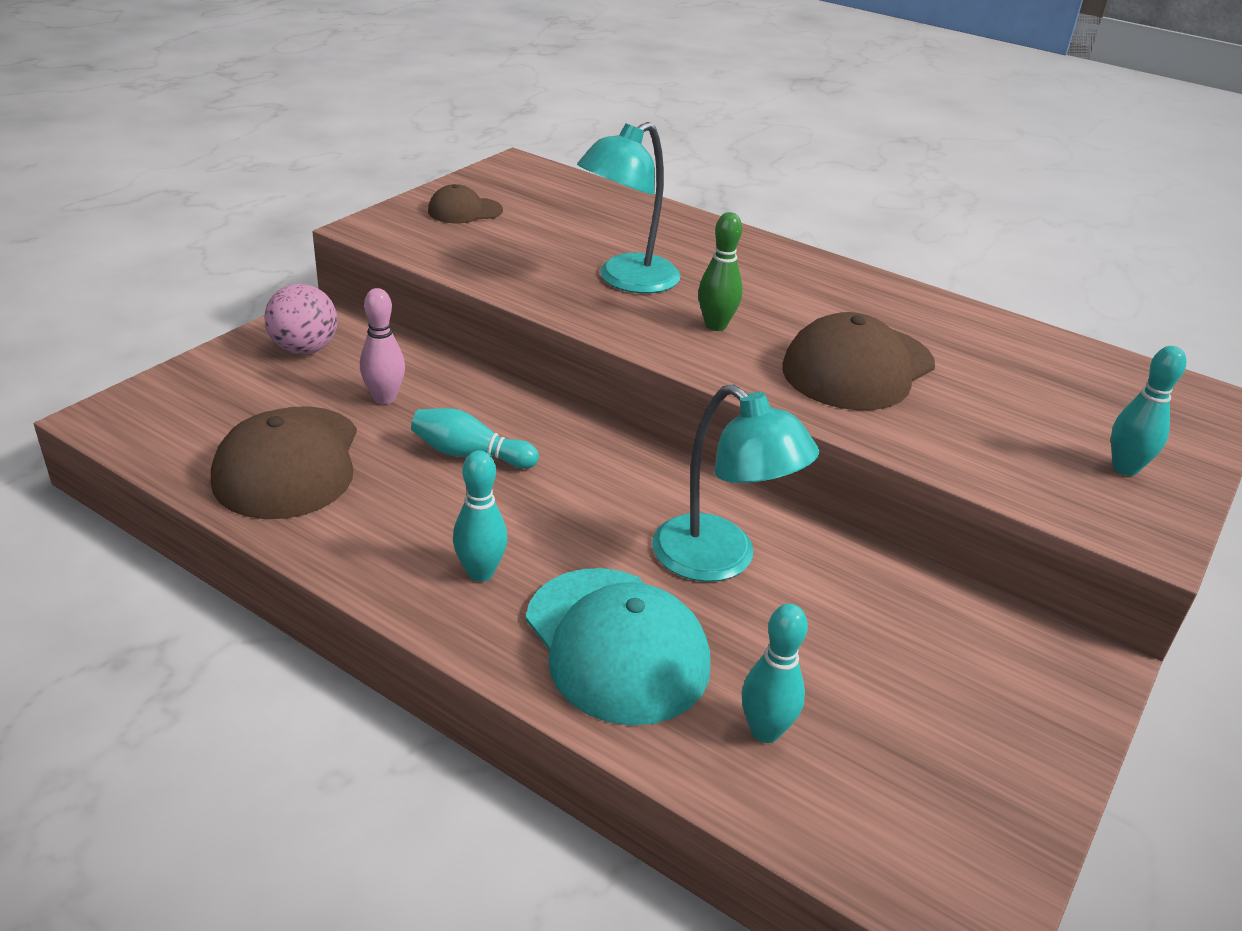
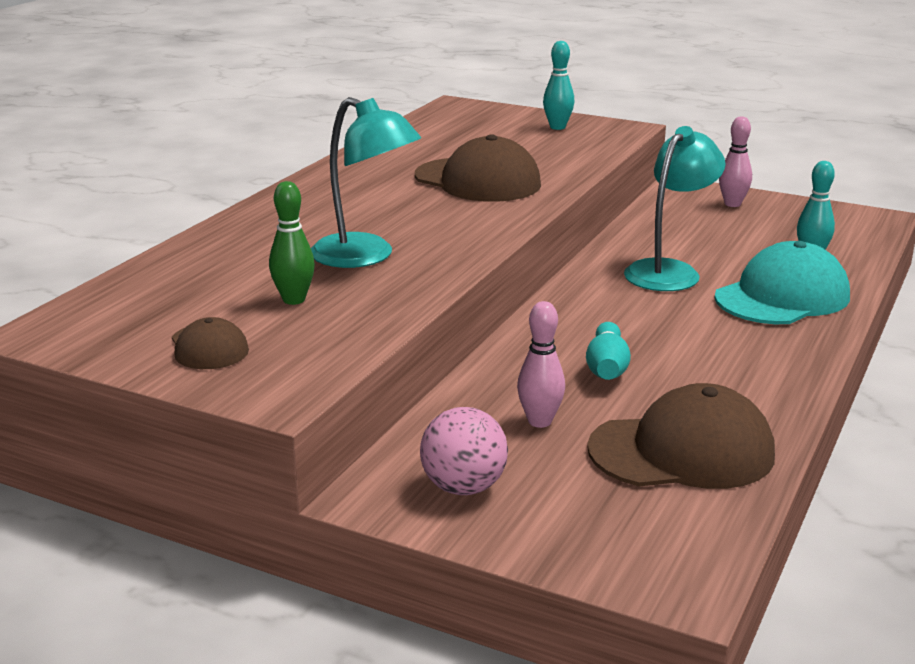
camera: 95 degrees left, 10 degrees down
(480, 573) = (754, 346): turquoise bowling pin -> none
(715, 325) = (437, 222): green bowling pin -> green bowling pin (294, 300)
(1011, 707) = (732, 204): none -> pink bowling pin

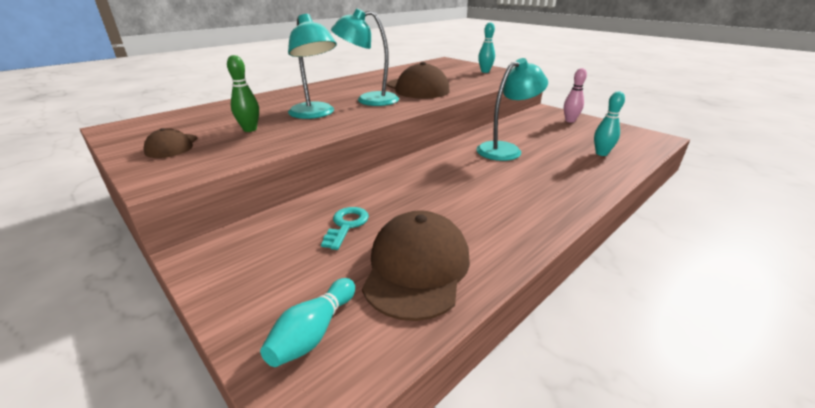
camera: 20 degrees right, 5 degrees up
(421, 216) = (368, 100): none -> turquoise lamp
(463, 487) = (253, 261): pink ball -> none
(540, 421) = (346, 225): pink bowling pin -> turquoise key
(607, 367) = (419, 198): turquoise bowling pin -> turquoise bowling pin (313, 332)
(682, 451) = (417, 268): brown cap -> brown cap turned 90 degrees counterclockwise
(782, 297) = (566, 174): turquoise cap -> none

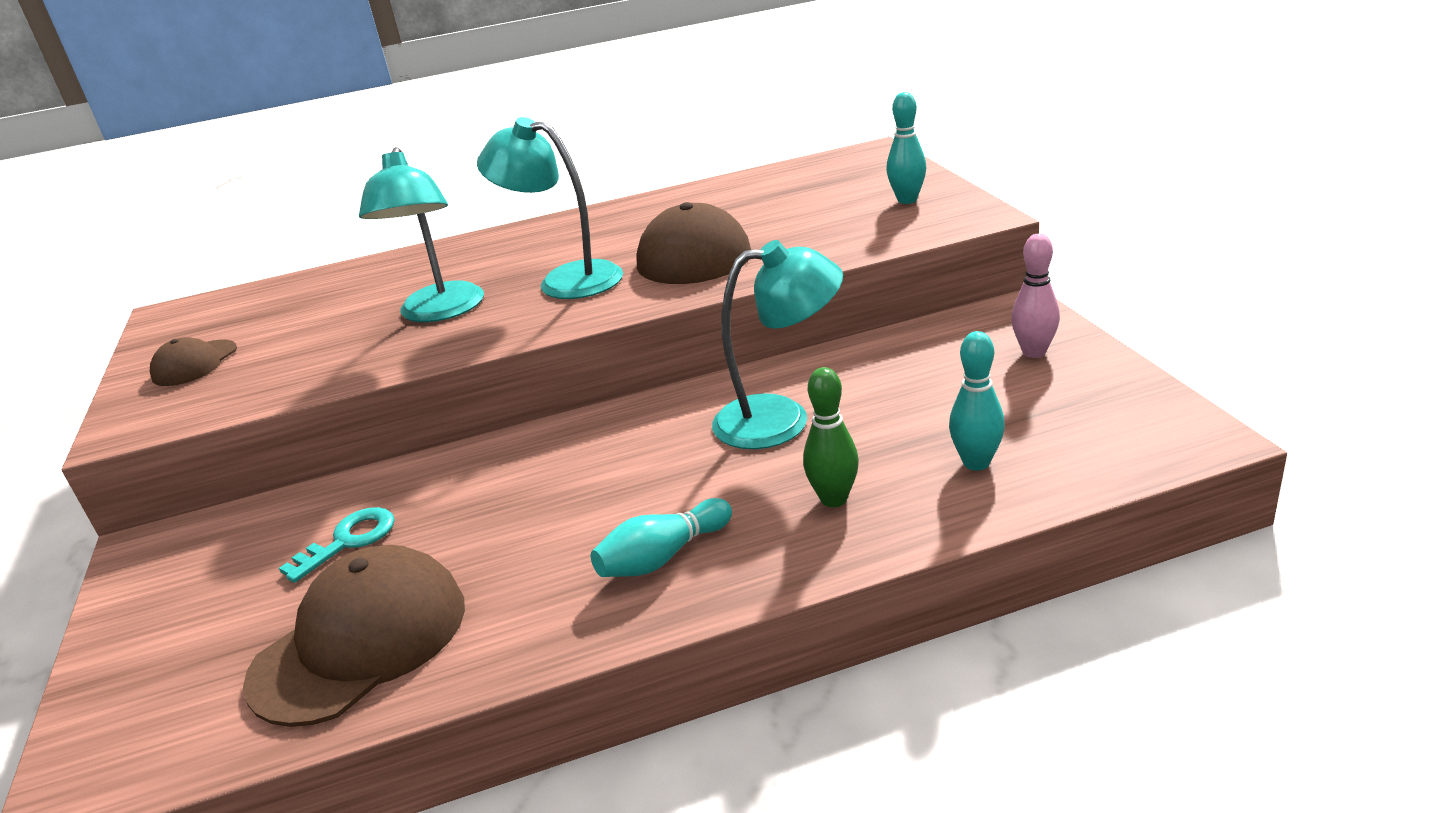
camera: 30 degrees right, 0 degrees up
(250, 129) = (317, 339): green bowling pin -> green bowling pin (833, 499)
(313, 332) = (156, 701): turquoise bowling pin -> turquoise bowling pin (663, 557)

